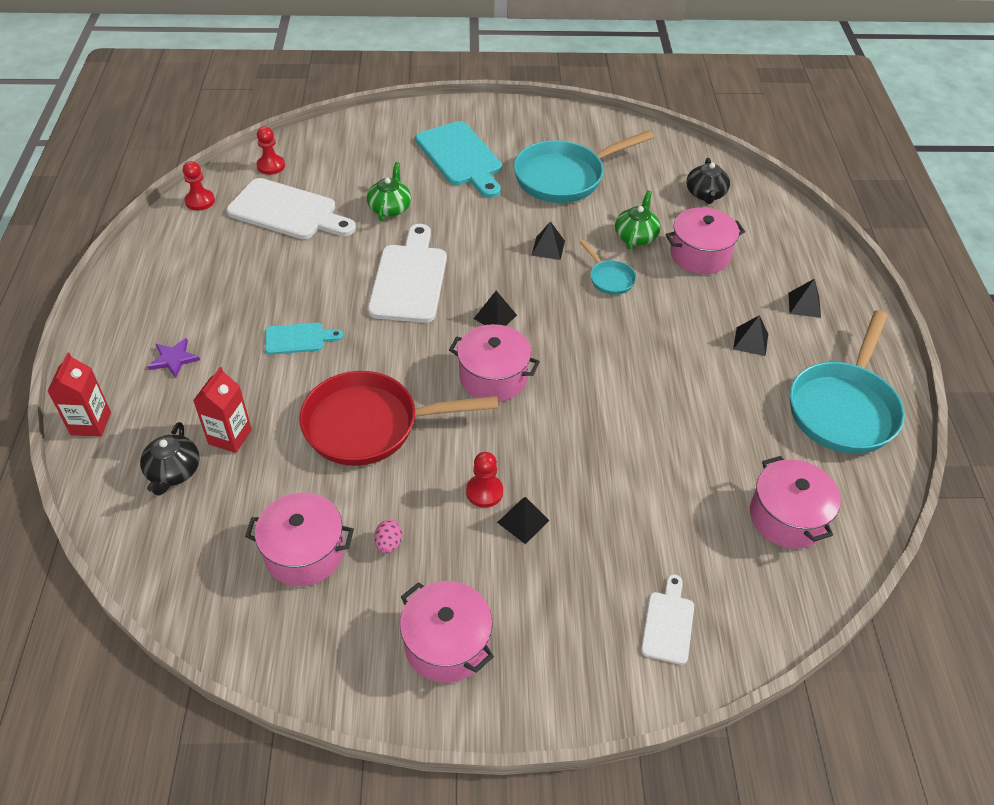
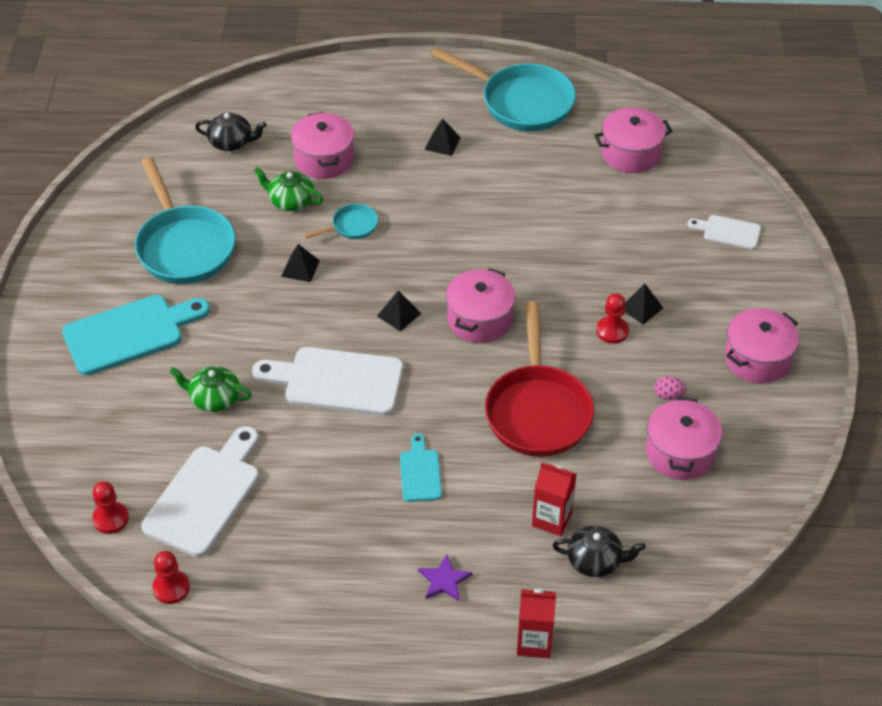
camera: 85 degrees left, 0 degrees up
(804, 305) = (399, 102): black pyramid -> none

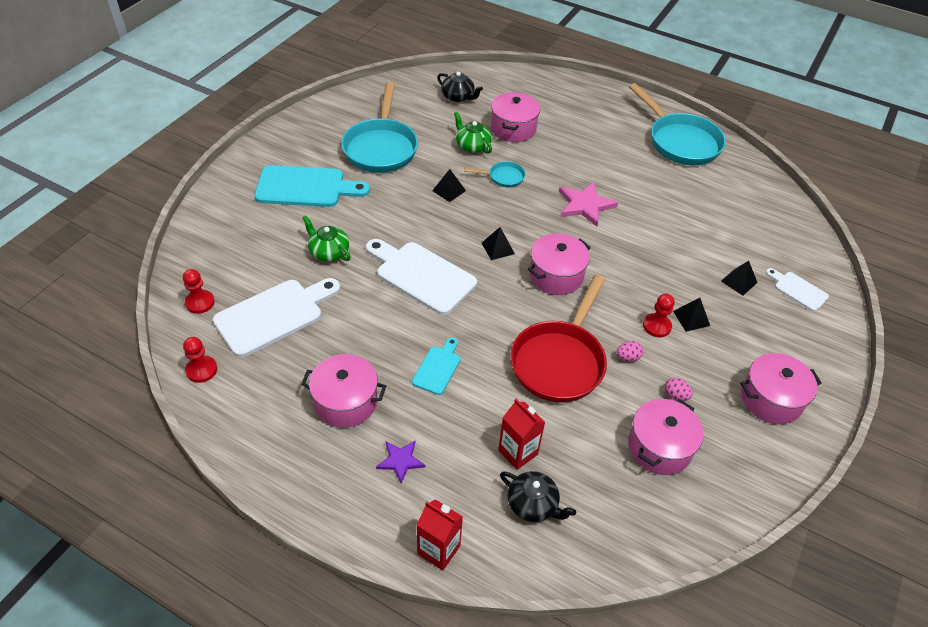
camera: 25 degrees right, 0 degrees up
(442, 143) = (604, 148): black pyramid -> black pyramid (739, 281)
(462, 224) = (585, 205): none -> pink star
(602, 377) = (627, 357): none -> pink egg
(630, 154) = (746, 205): pink pot -> pink pot (346, 402)

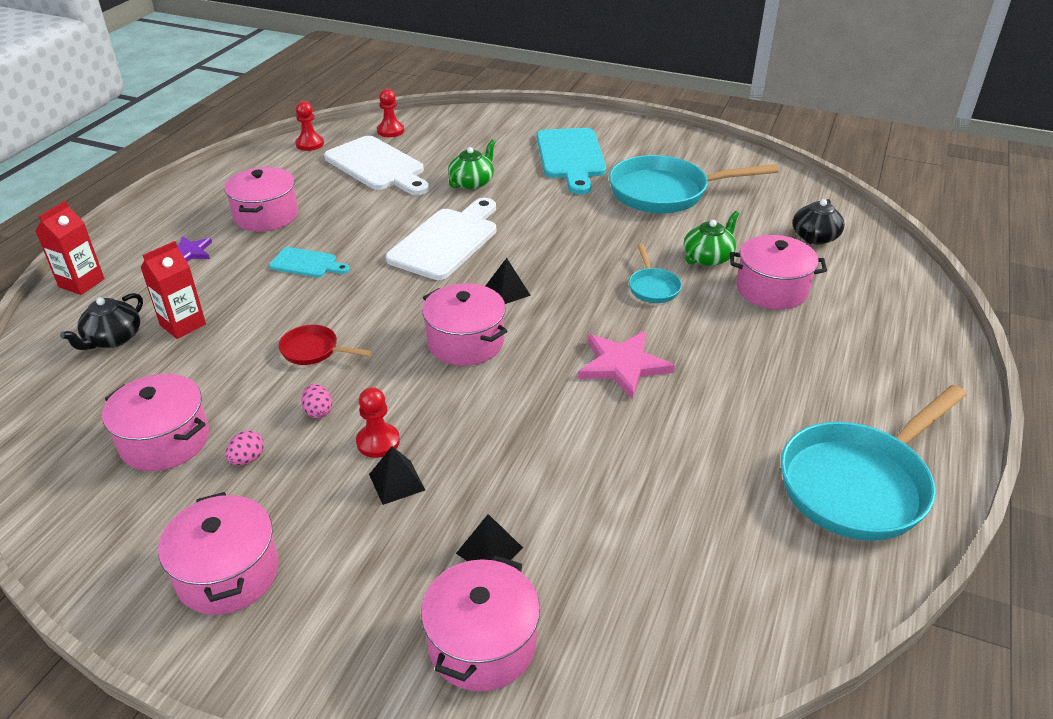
camera: 85 degrees right, 10 degrees down
(449, 190) = (605, 246): black pyramid -> none
(559, 361) = (314, 350): red pan -> red pan, size x0.46
(798, 290) = (482, 643): white cutting board -> pink pot

